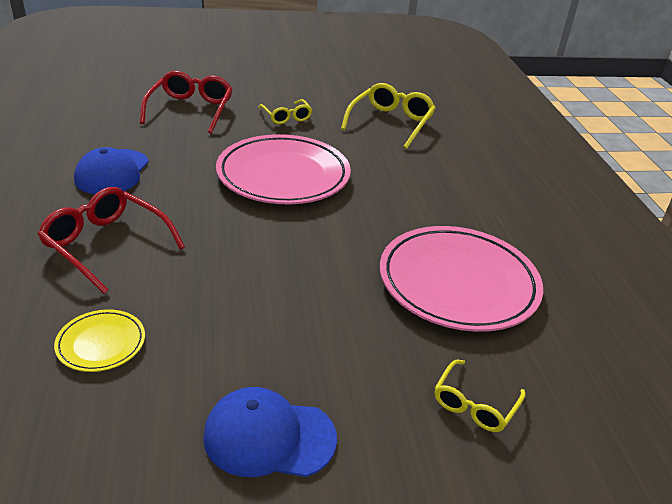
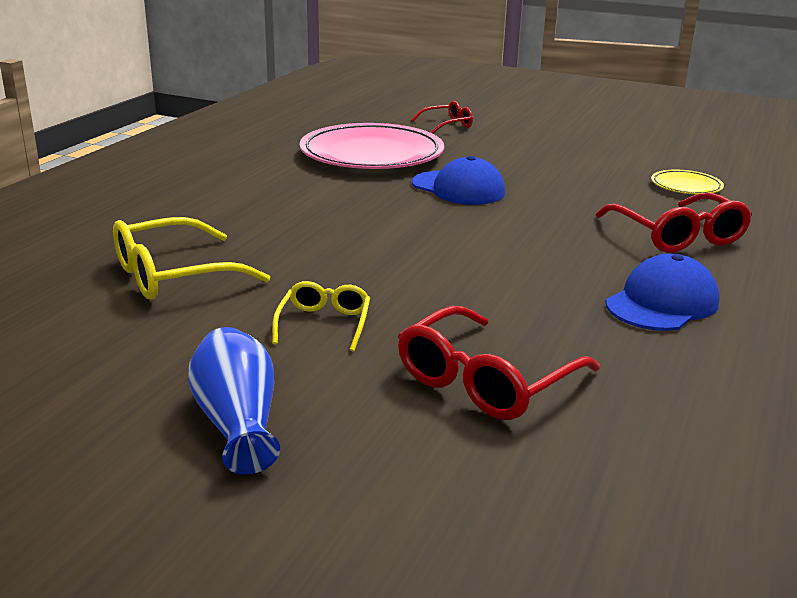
camera: 145 degrees left, 10 degrees down
(269, 437) = (583, 140): blue cap -> blue cap (458, 188)
(271, 78) = (237, 423): none -> blue vase
(283, 175) = (429, 249): pink plate -> none
(475, 404) = (447, 125): yellow glasses -> red glasses

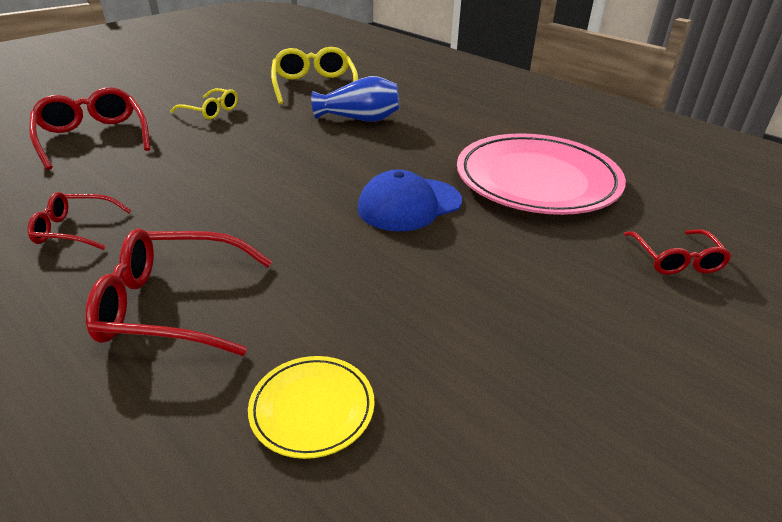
camera: 110 degrees right, 10 degrees up
(237, 423) = (148, 85): blue vase -> blue vase (360, 119)
(662, 303) = (75, 230): blue cap -> red glasses

